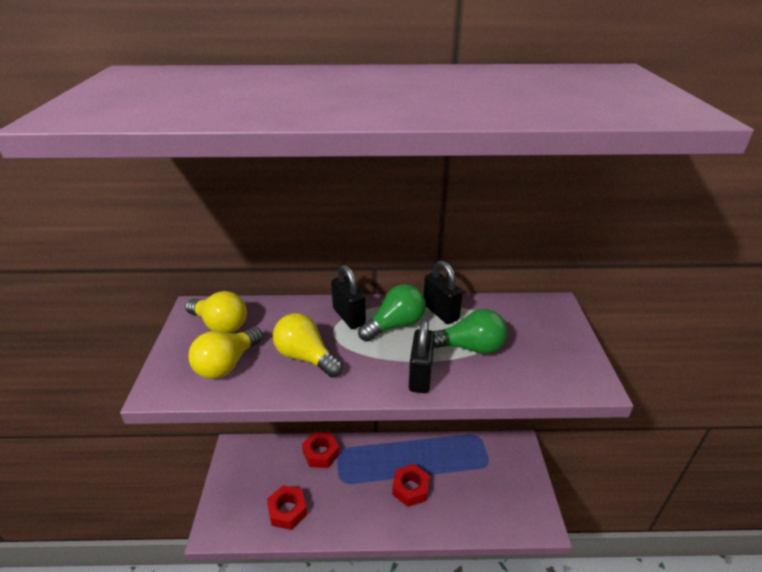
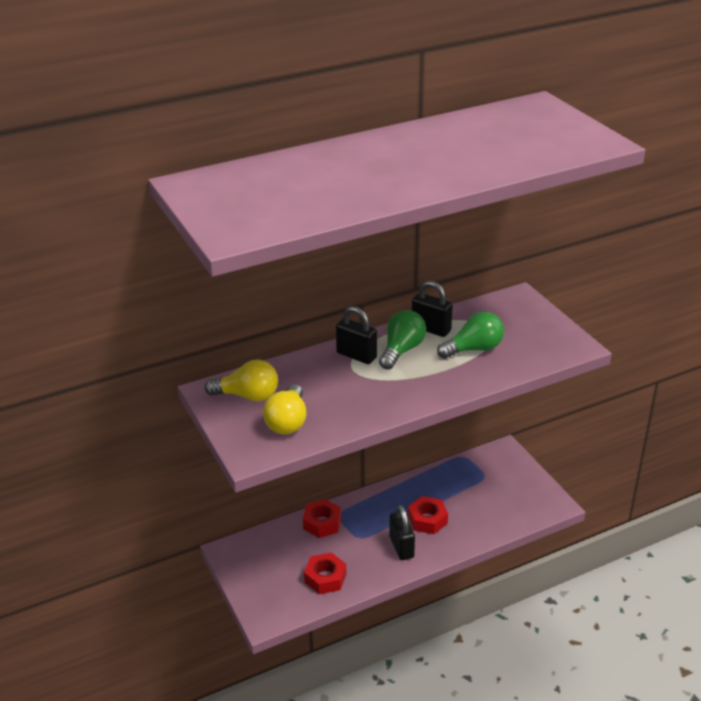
camera: 25 degrees left, 0 degrees up
(306, 357) = (349, 396): yellow light bulb -> none
(420, 376) = (451, 381): black padlock -> black padlock (401, 547)

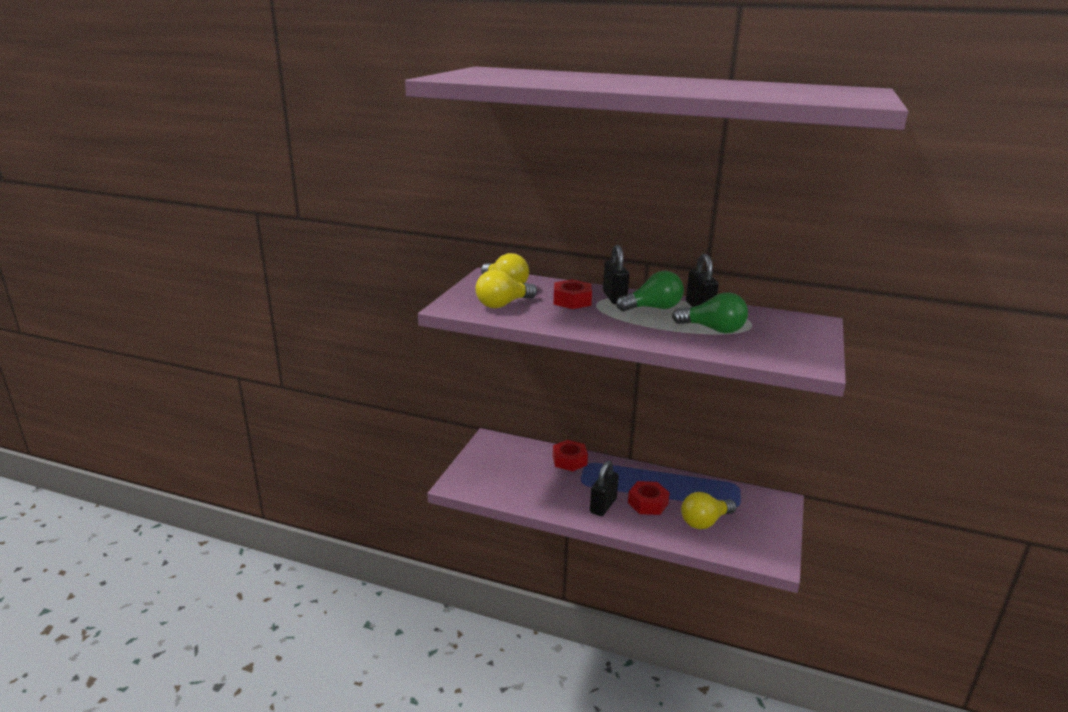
camera: 45 degrees right, 10 degrees down
(325, 578) = (524, 489): red nut -> red nut (572, 301)
(481, 506) = (705, 522): none -> yellow light bulb

